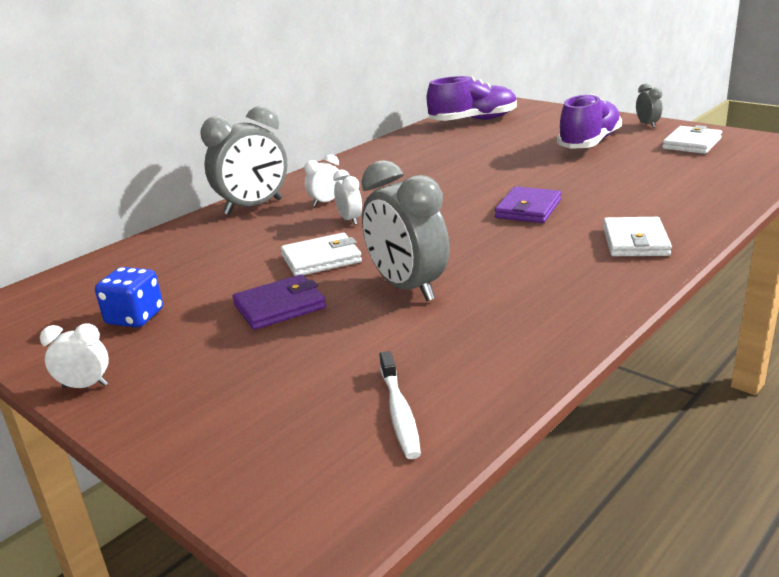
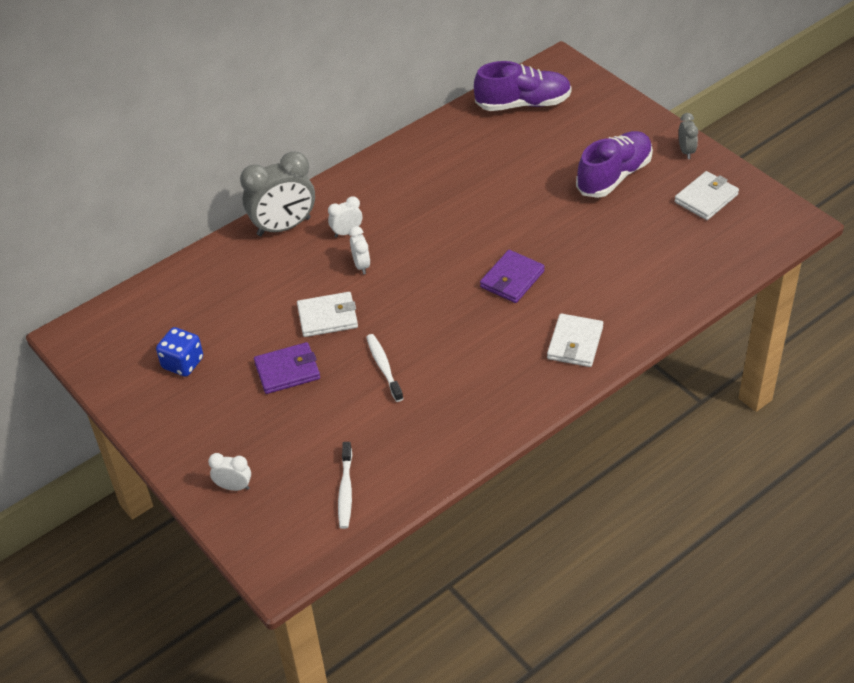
camera: 10 degrees right, 20 degrees up
(85, 386) = (151, 430): white clock -> white clock (234, 487)
(407, 288) = (383, 367): grey clock -> white toothbrush

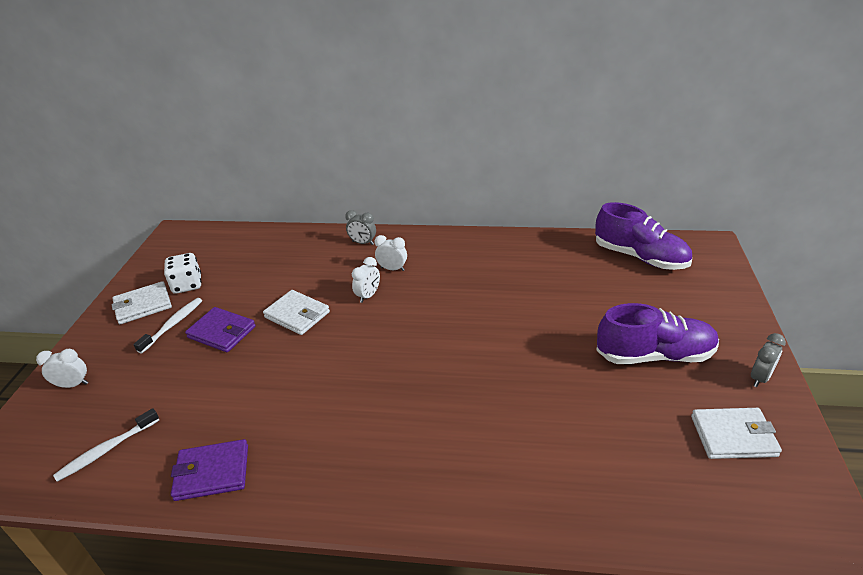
camera: 45 degrees right, 10 degrees down
(183, 363) = (187, 285): blue dice -> white dice
(234, 487) = (73, 385): white clock -> white clock turned 60 degrees counterclockwise
(284, 227) = (363, 243): grey clock -> grey clock, size x0.48
(383, 367) = (272, 376): white toothbrush -> white toothbrush (173, 325)
(512, 279) = (453, 380): purple wallet -> purple wallet (212, 472)
(575, 343) = (426, 478): white wallet -> white wallet (143, 305)

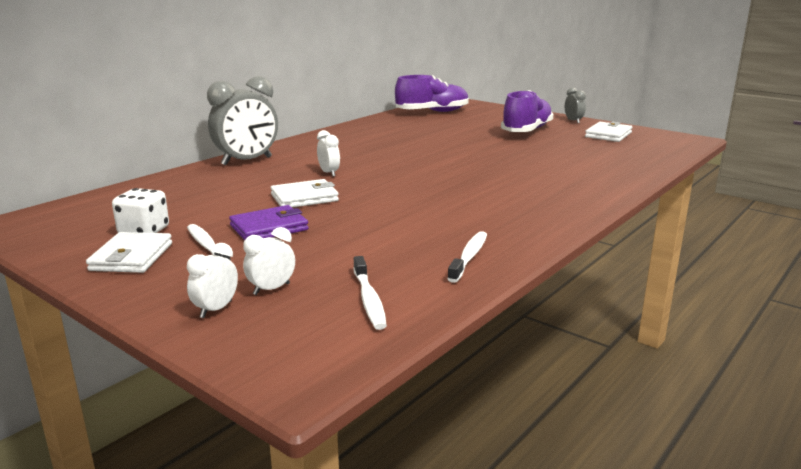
camera: 60 degrees left, 15 degrees down
(212, 472) = (469, 257): purple wallet -> white toothbrush
(363, 243) = (247, 161): grey clock -> grey clock, size x2.08
(392, 269) = (308, 160): white clock -> white clock (271, 289)

